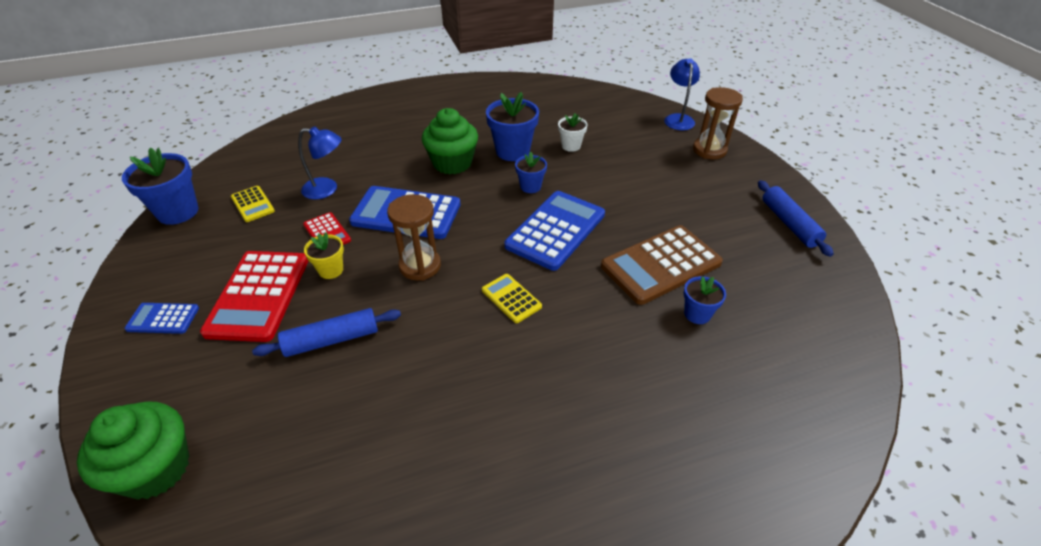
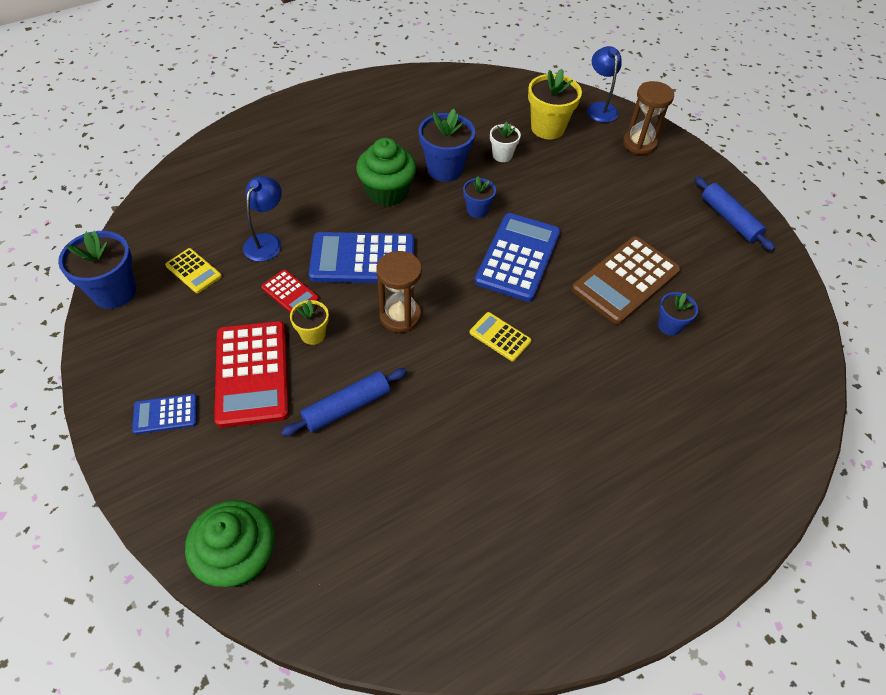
camera: 15 degrees left, 10 degrees up
(327, 189) = (267, 241): blue lamp -> blue lamp turned 60 degrees counterclockwise
(622, 129) = (547, 128): none -> yellow flower pot

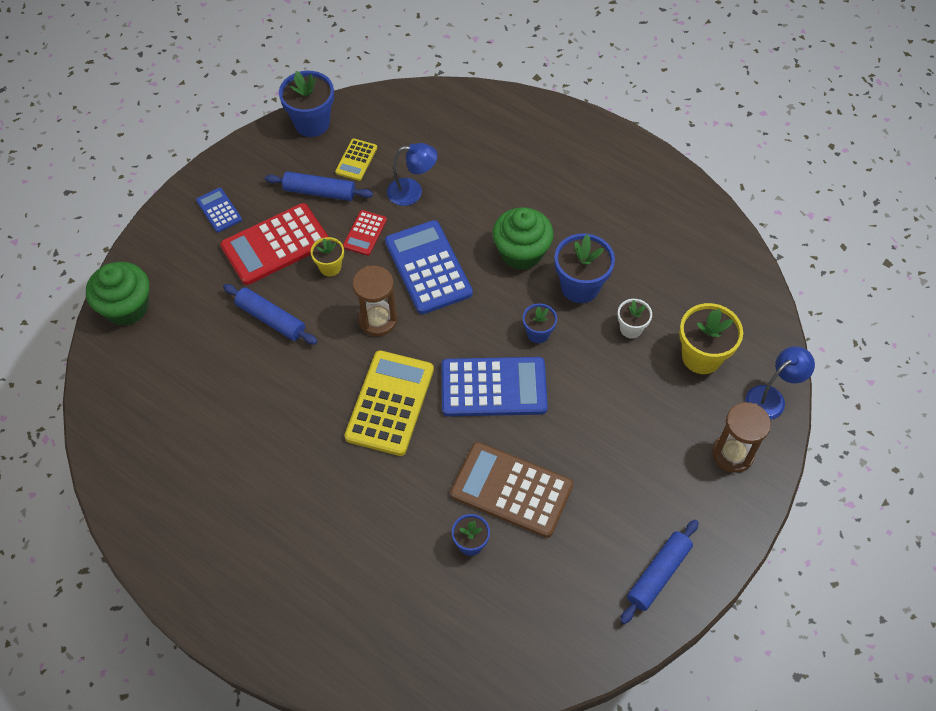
camera: 70 degrees right, 5 degrees up
(211, 314) = (319, 192): none -> blue rolling pin
(500, 337) = (390, 403): yellow calculator -> yellow calculator, size x1.98

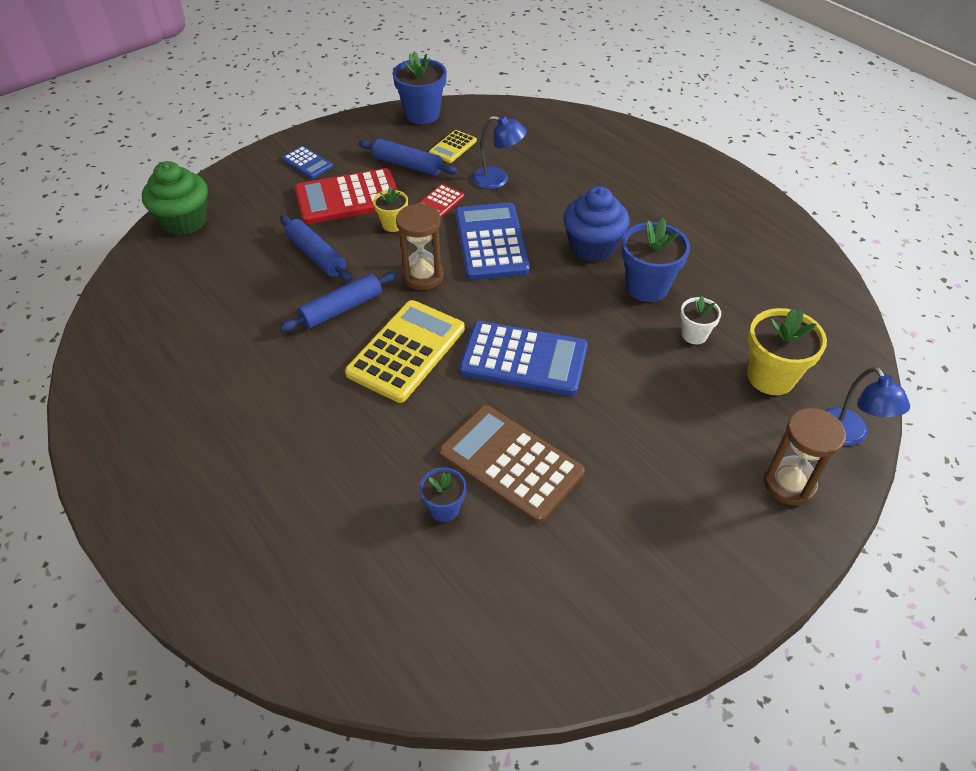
camera: 15 degrees right, 10 degrees down
(219, 210) = (307, 163): blue calculator -> blue calculator turned 150 degrees clockwise
(521, 252) = (592, 247): green cupcake -> blue cupcake
(538, 333) = (588, 319): blue flower pot -> none
(658, 574) = (664, 597): blue rolling pin -> blue rolling pin (341, 309)
(771, 398) = (849, 435): blue lamp -> blue lamp turned 90 degrees clockwise

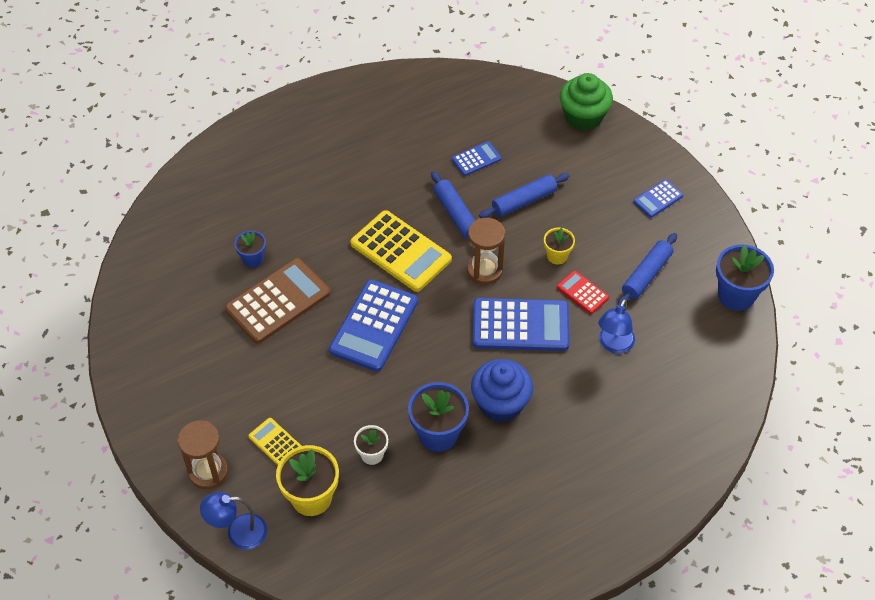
camera: 100 degrees right, 5 degrees up
(250, 301) = (476, 159): none -> blue calculator
(348, 197) = (600, 226): red calculator -> none
(453, 147) = (673, 315): yellow calculator -> yellow calculator (276, 443)

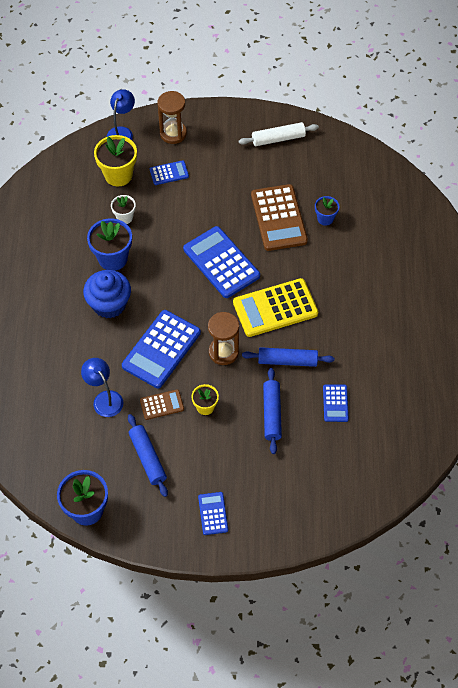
camera: 120 degrees right, 5 degrees up
(156, 355) = (278, 139): none -> white rolling pin
(276, 443) = (169, 173): yellow calculator -> blue calculator
(582, 292) = (162, 405): red calculator -> brown calculator
(583, 117) = (334, 510): green cupcake -> none

